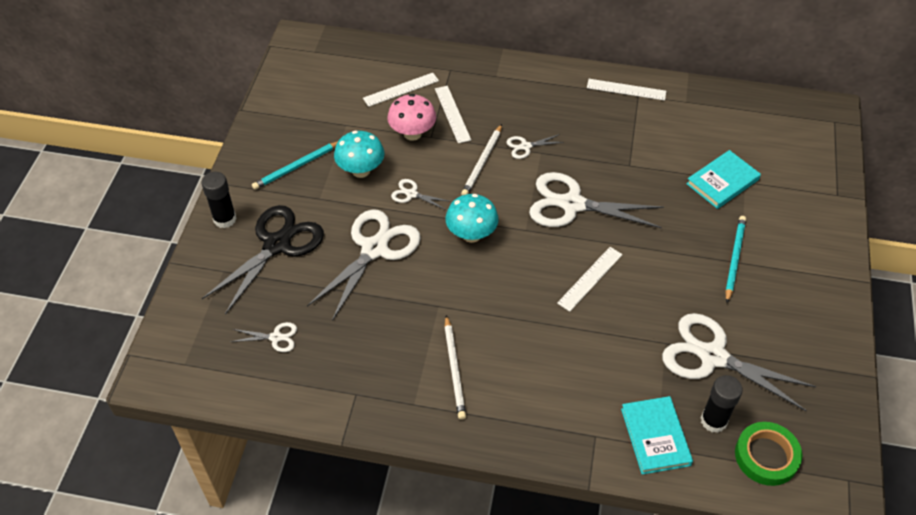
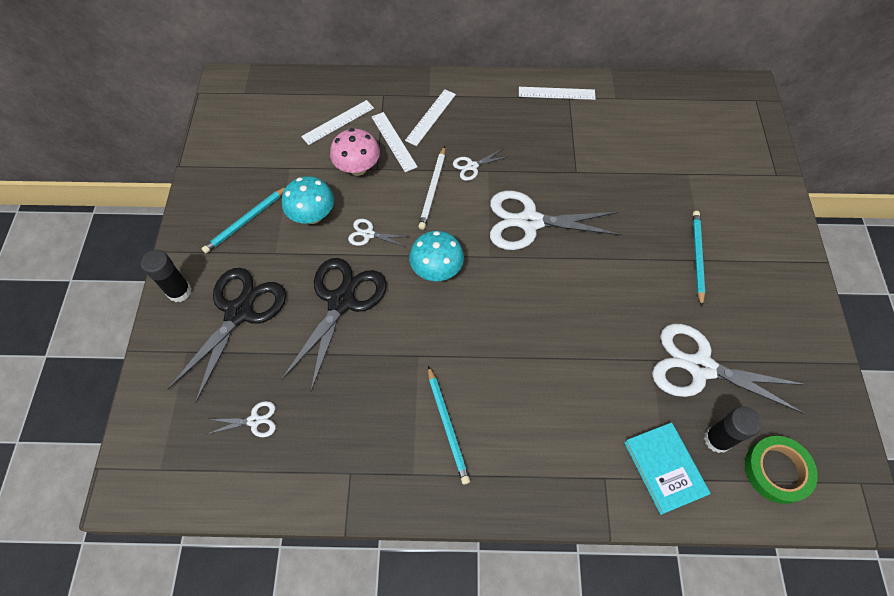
camera: 10 degrees left, 10 degrees up
(374, 249) = (341, 301): white scissors -> black scissors
(454, 369) = (447, 426): white pencil -> turquoise pencil
(590, 278) = (563, 300): white ruler -> white ruler (430, 117)
(722, 182) = (667, 177): turquoise book -> none

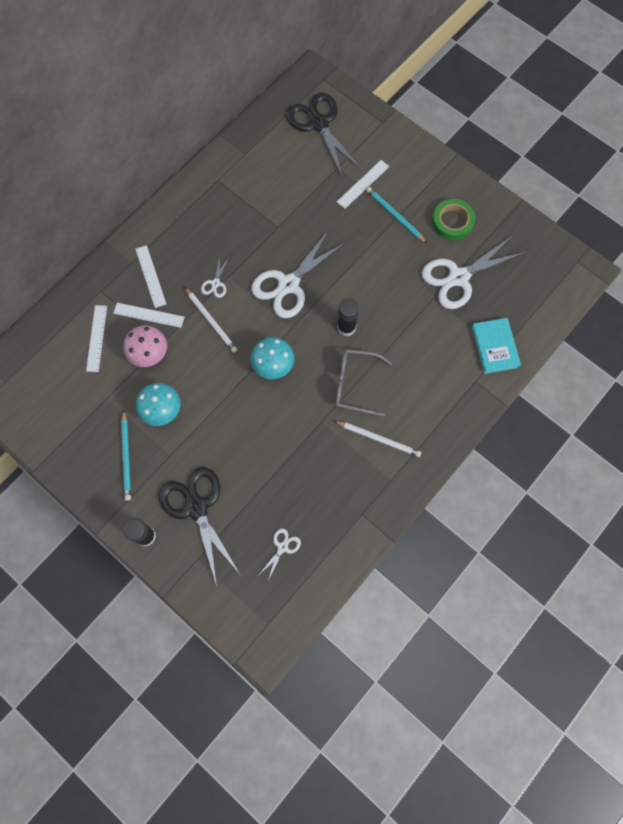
camera: 50 degrees left, 10 degrees up
(341, 301) = (244, 439): black scissors -> black scissors (318, 124)
(368, 234) = (209, 386): white scissors -> none
(447, 426) = (378, 439): turquoise pencil -> white pencil
(485, 357) = (355, 384): none -> grey glasses
(556, 93) = (207, 184): white ruler -> white ruler (363, 184)
(664, 468) = (495, 347): turquoise book -> turquoise book turned 60 degrees clockwise
(717, 439) = (502, 307): black glue stick -> black glue stick (346, 327)
(777, 470) = (540, 294): green tape -> green tape (452, 222)

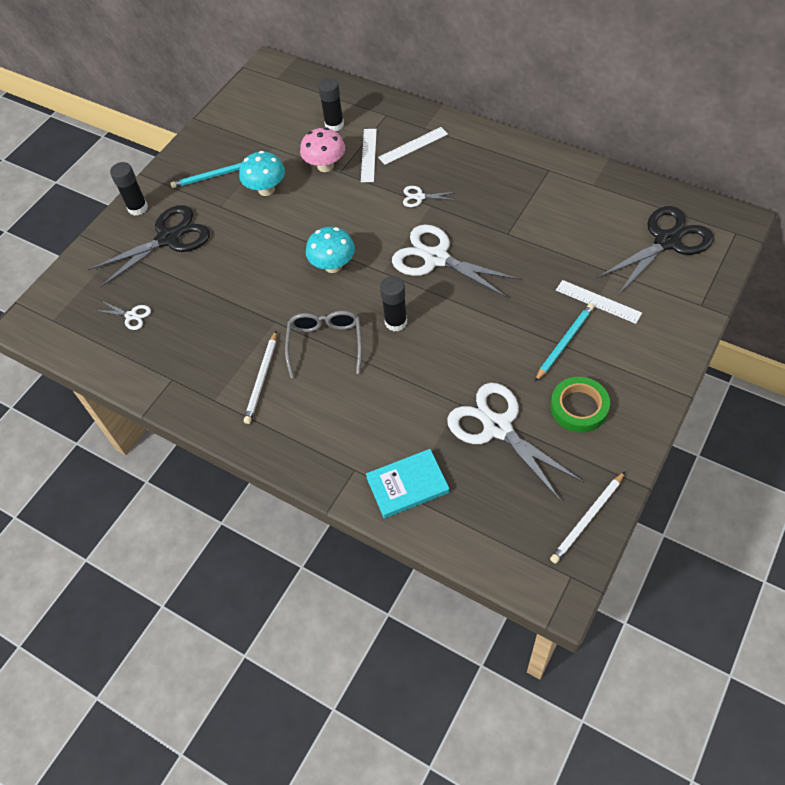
camera: 85 degrees right, 15 degrees down
(97, 338) = (334, 125): white ruler -> black glue stick
(211, 321) = (374, 203): white pencil -> white pencil (587, 519)

